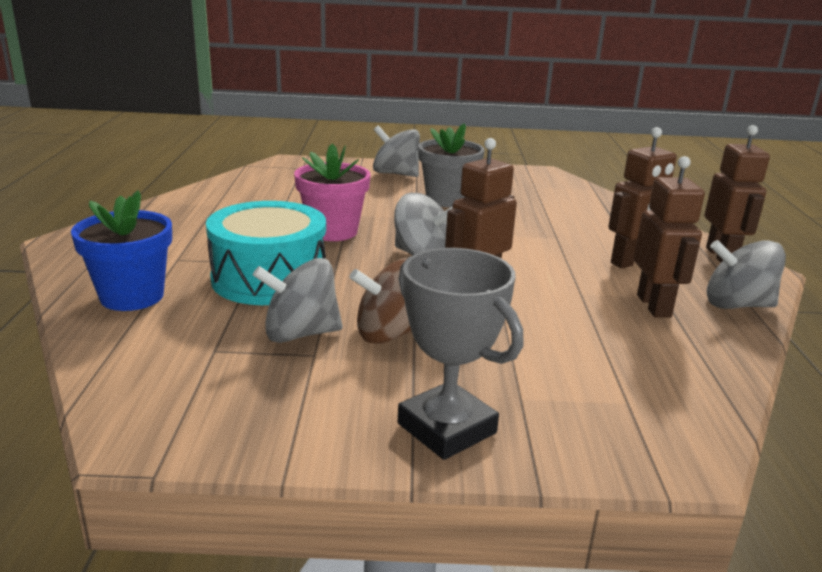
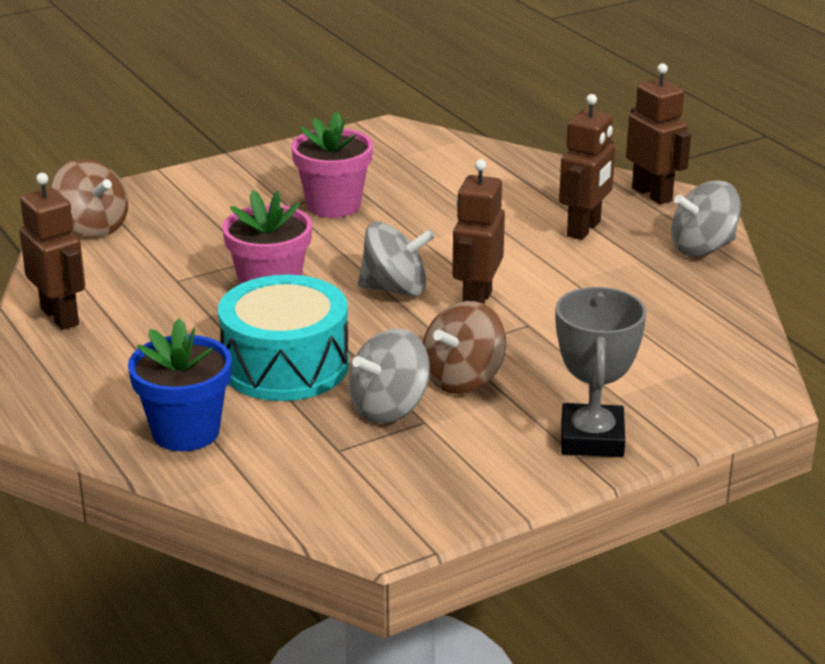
camera: 30 degrees left, 5 degrees up
(278, 172) = (93, 227): none -> brown spinning top
(395, 174) = (232, 184): grey spinning top -> none
(446, 428) = (592, 438): grey trophy -> grey trophy turned 75 degrees clockwise
(447, 199) = (333, 205): grey flower pot -> pink flower pot
(654, 306) = (641, 272): brown robot -> brown robot (60, 317)

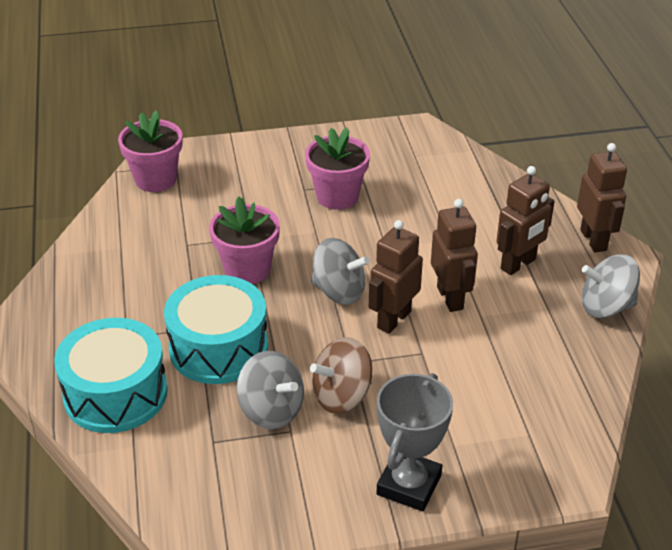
camera: 20 degrees right, 10 degrees up
(60, 317) = (89, 260): brown robot -> brown robot (450, 298)
(93, 227) = (155, 179): brown spinning top -> pink flower pot
(186, 432) = (115, 393): blue flower pot -> turquoise drum
(389, 408) = (271, 410): grey spinning top -> grey spinning top turned 120 degrees counterclockwise

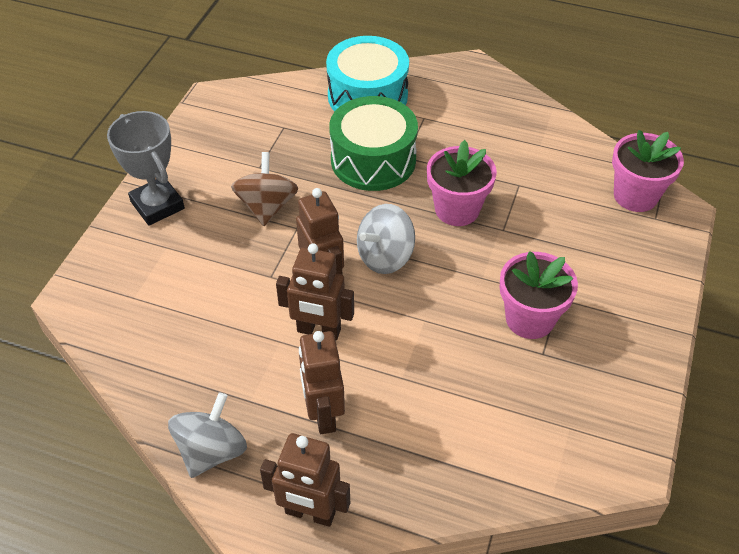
camera: 120 degrees right, 10 degrees up
(218, 348) = (373, 160): turquoise drum -> green drum
(271, 410) = (286, 164): grey spinning top -> none

